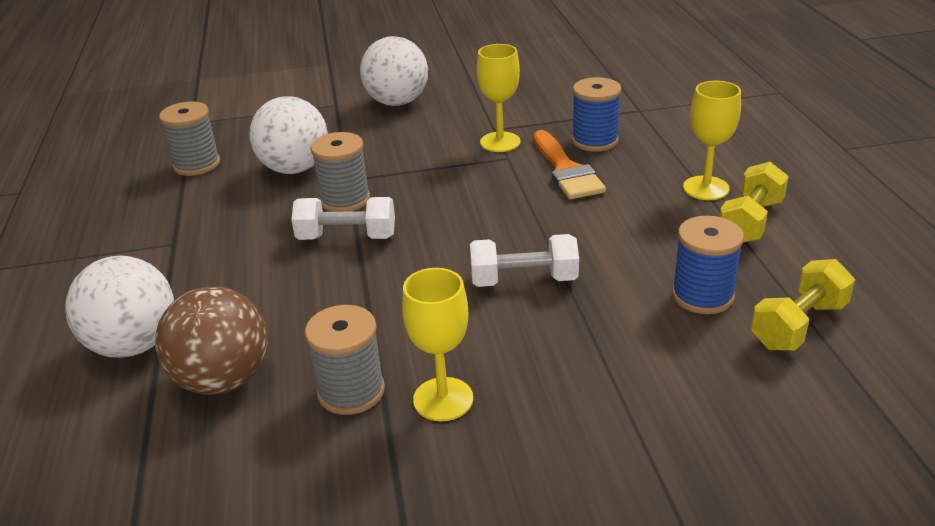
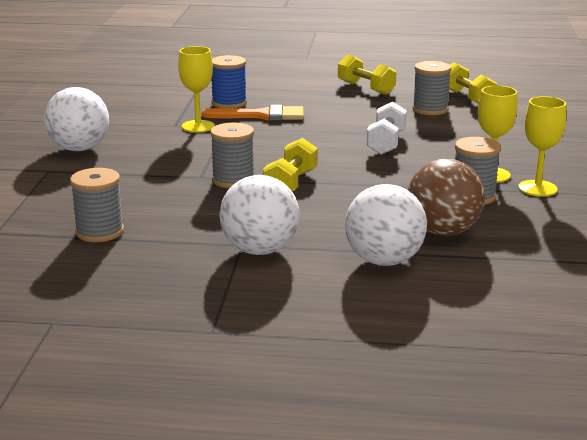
camera: 75 degrees left, 10 degrees down
(295, 168) = (158, 193): white ball -> white ball (260, 250)
(347, 237) = (291, 184): white dumbbell -> yellow dumbbell
(702, 296) = (430, 109): blue spool -> grey spool
(706, 188) = (320, 90): yellow goblet -> yellow goblet (537, 188)

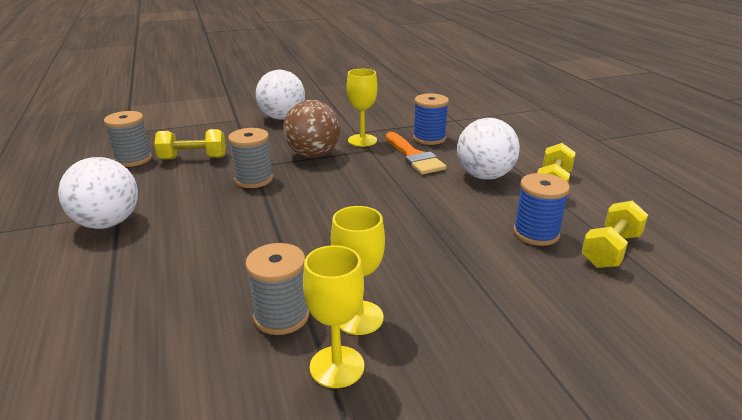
camera: 65 degrees right, 5 degrees up
(291, 184) = (259, 204): yellow dumbbell -> yellow dumbbell (193, 158)
(384, 261) = (88, 290): white ball -> white ball (484, 176)
(386, 143) = (402, 228): white dumbbell -> none
(430, 109) = (536, 233): grey spool -> blue spool
(443, 231) = (169, 313): brown ball -> brown ball (313, 154)

